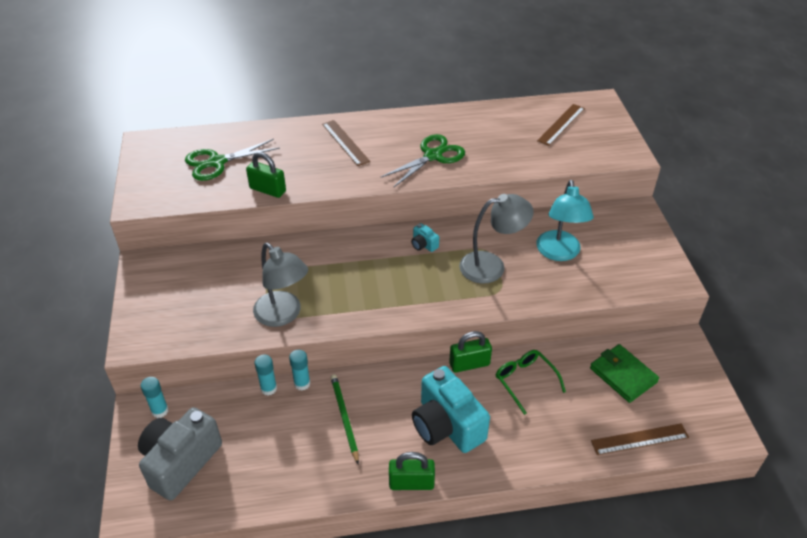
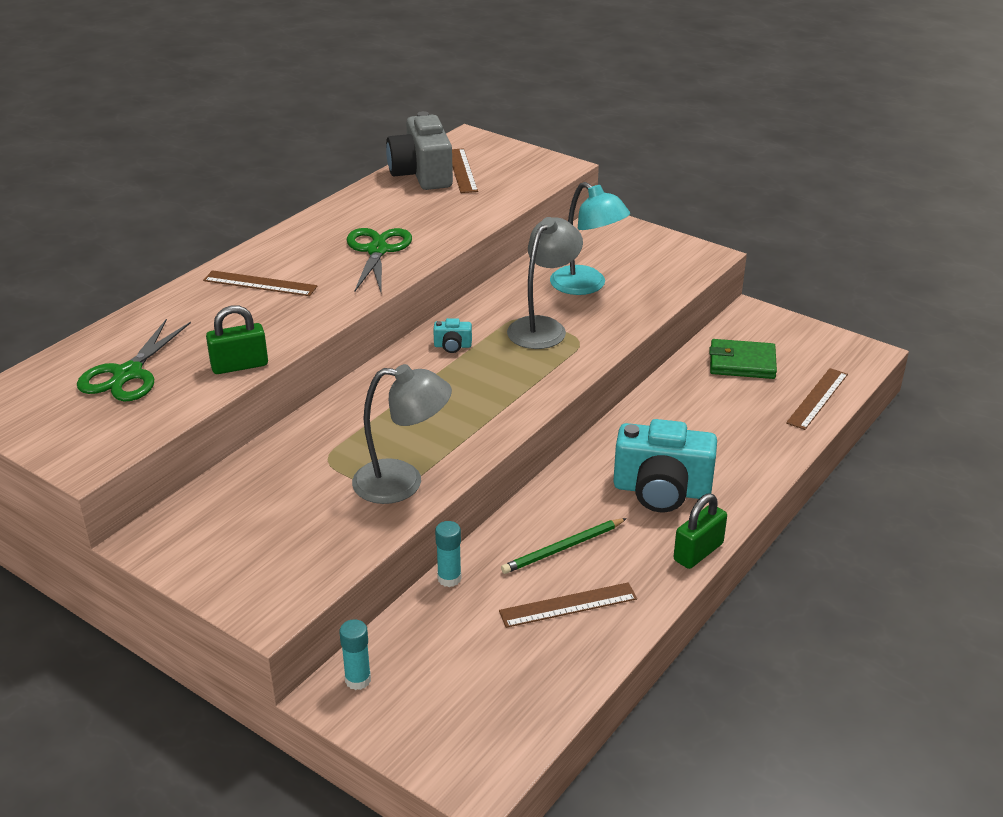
camera: 45 degrees left, 10 degrees down
(180, 462) = (455, 702): grey camera -> grey camera (422, 174)
(301, 455) = (568, 605): none -> brown ruler
(302, 383) = (477, 551): turquoise glue stick -> none
(344, 417) = (562, 548): green pencil -> green pencil turned 60 degrees counterclockwise
(469, 364) = (610, 433): green padlock -> none
(525, 381) = (675, 416): green glasses -> none

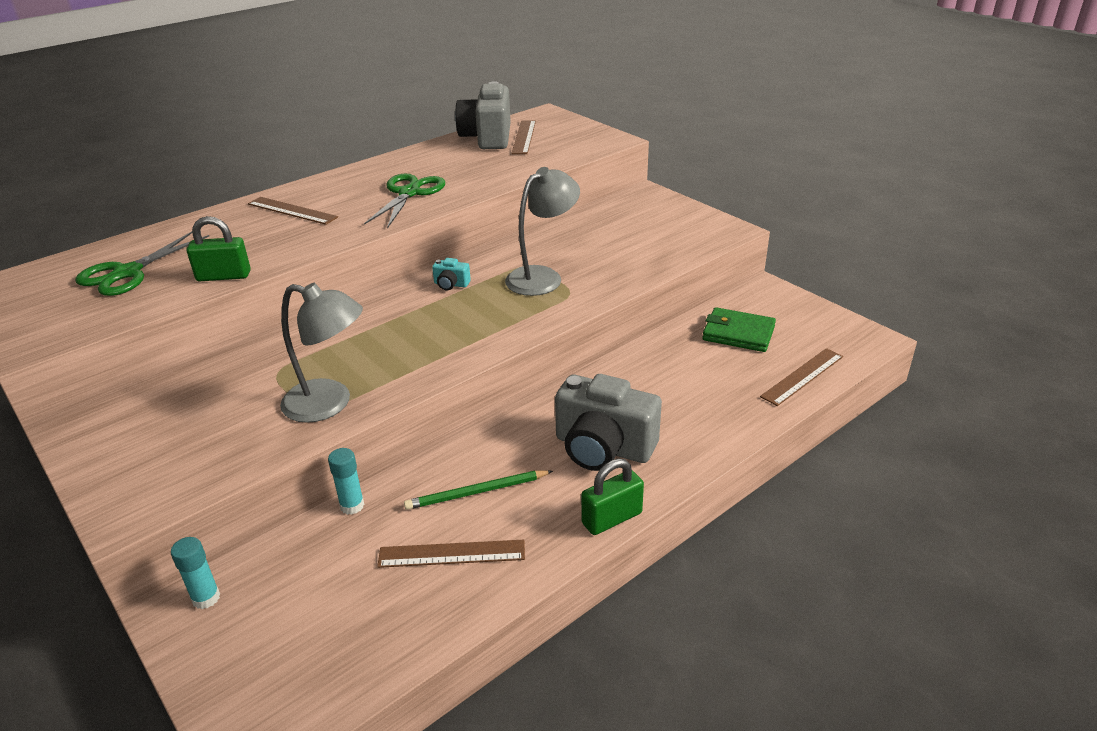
camera: 15 degrees right, 0 degrees up
(586, 286) = (602, 245): turquoise lamp -> none
(661, 490) = (603, 447): turquoise camera -> grey camera

